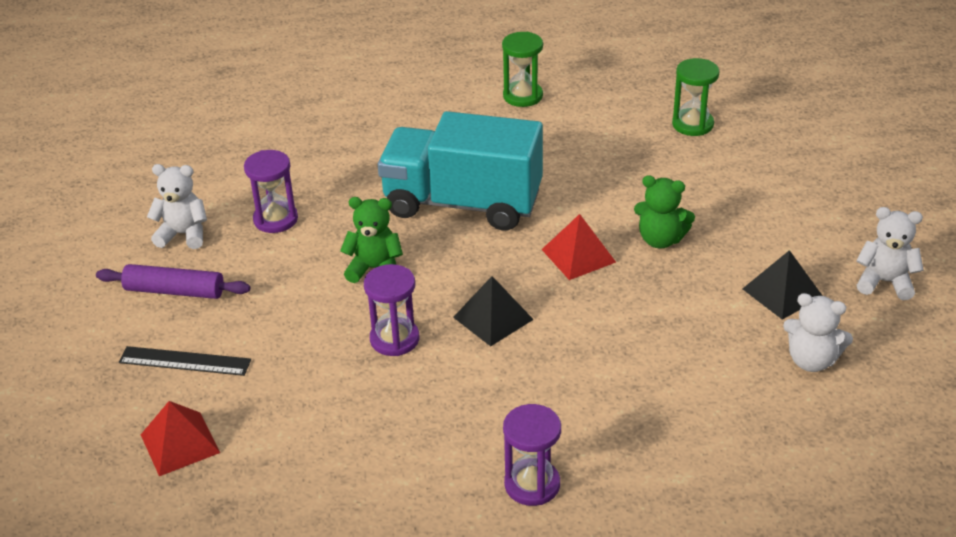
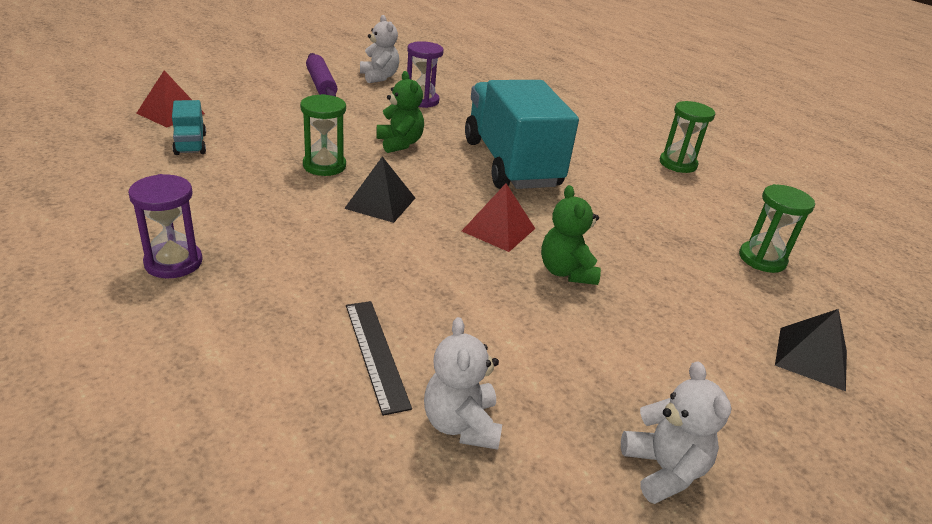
camera: 55 degrees right, 5 degrees down
(185, 361) = (253, 100): black ruler -> black ruler (376, 354)
(280, 437) = (190, 144): none -> turquoise truck
(394, 339) = (324, 166): purple hourglass -> green hourglass
(782, 293) = (561, 375): black pyramid -> black pyramid (811, 358)

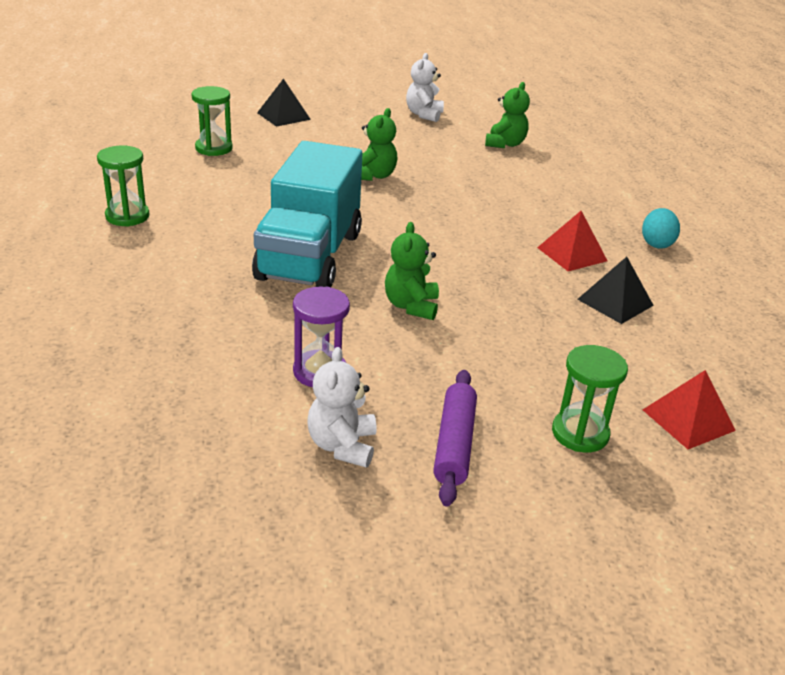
camera: 150 degrees left, 0 degrees up
(173, 262) = (656, 243): purple hourglass -> turquoise egg
(190, 144) = (656, 357): turquoise truck -> none
(324, 166) = (512, 297): green hourglass -> green hourglass (580, 433)
(376, 354) = (533, 173): black ruler -> none
(380, 203) = (477, 249): black pyramid -> black pyramid (615, 302)
(461, 424) = (505, 144): white teddy bear -> green teddy bear
(498, 229) = (393, 208): red pyramid -> red pyramid (572, 254)

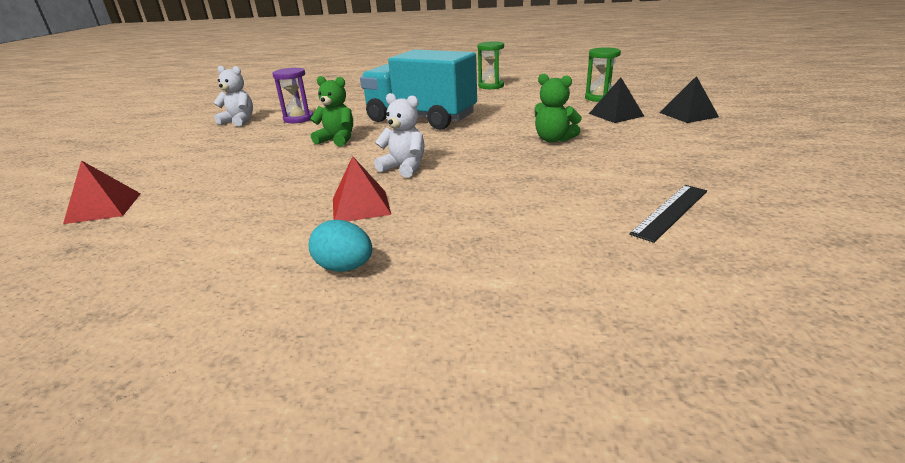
camera: 110 degrees right, 5 degrees down
(424, 114) = (751, 171): white teddy bear -> white teddy bear (404, 168)
(454, 444) = (204, 140): purple rolling pin -> none
(505, 144) = (670, 211): green teddy bear -> black ruler
(580, 433) = (157, 170): green hourglass -> none
(615, 302) = (264, 211): black pyramid -> black pyramid (616, 114)

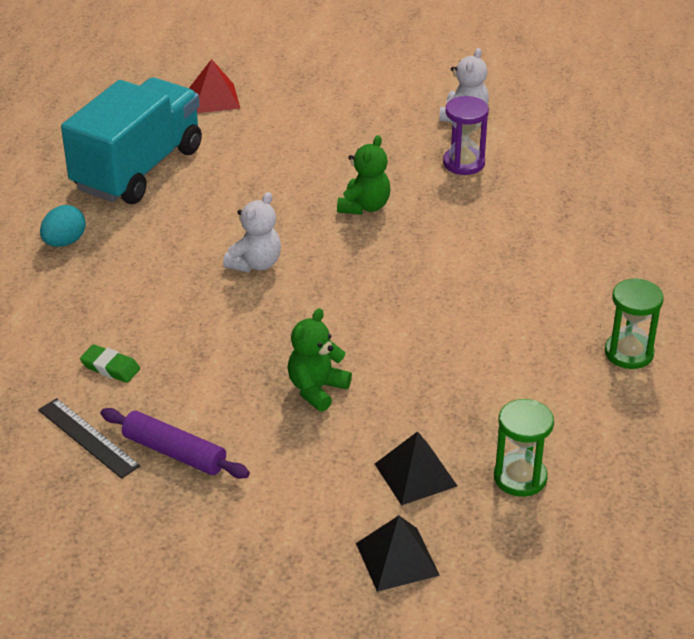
camera: 90 degrees right, 10 degrees up
(361, 206) = (168, 241): red pyramid -> none
(420, 119) = (439, 272): turquoise truck -> turquoise truck (138, 169)
(565, 212) = (110, 367): none -> green eraser
(656, 175) = (174, 452): none -> purple rolling pin

